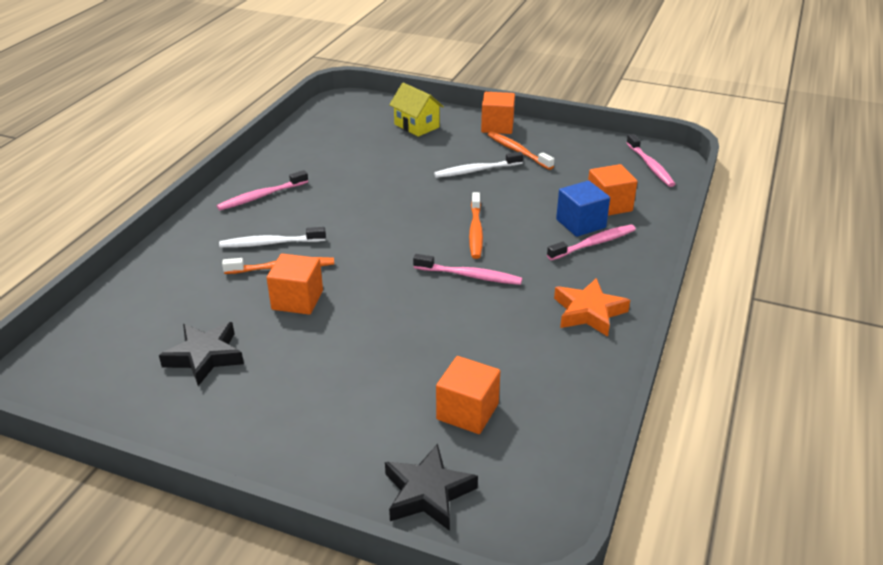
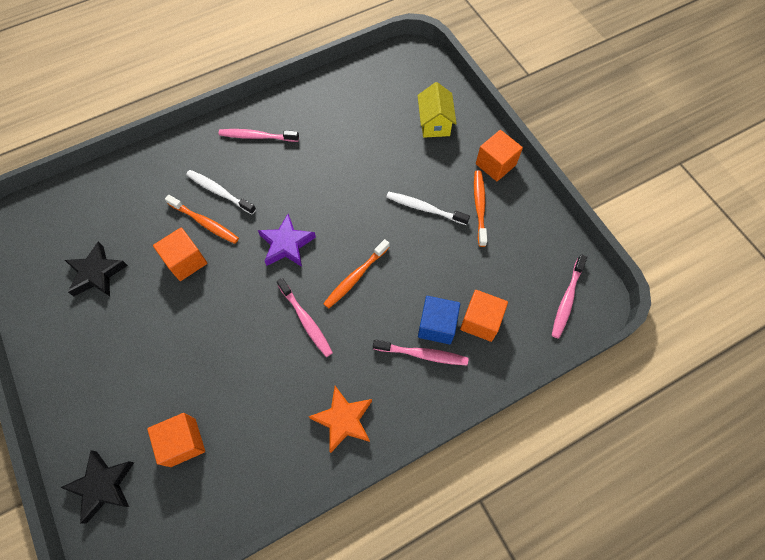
camera: 40 degrees right, 30 degrees up
(385, 243) = (287, 244): none -> purple star

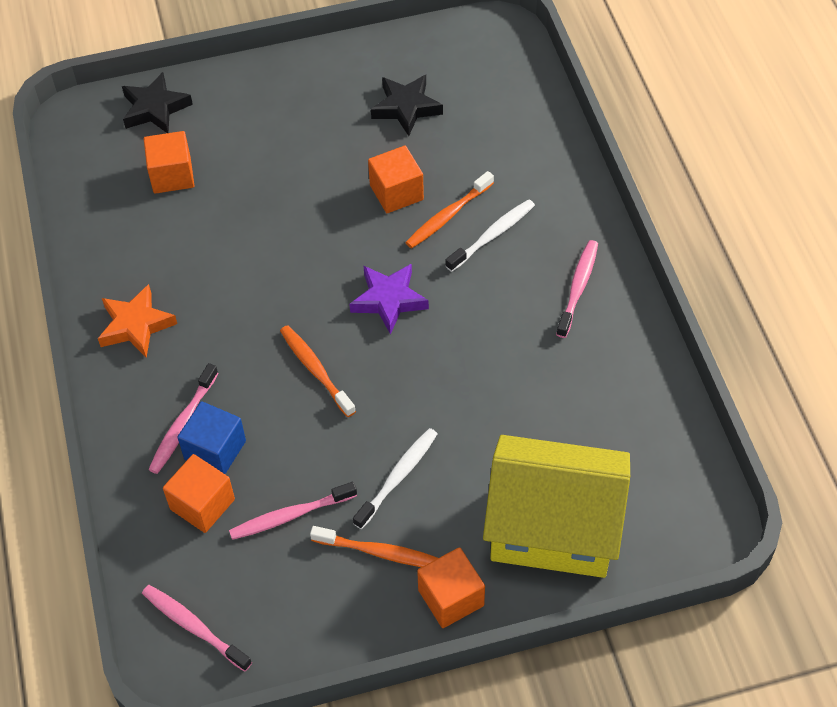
camera: 105 degrees right, 10 degrees down
(306, 320) = (273, 306): pink toothbrush -> pink toothbrush (290, 516)
(434, 123) = (553, 528): yellow house -> yellow house, size x2.02

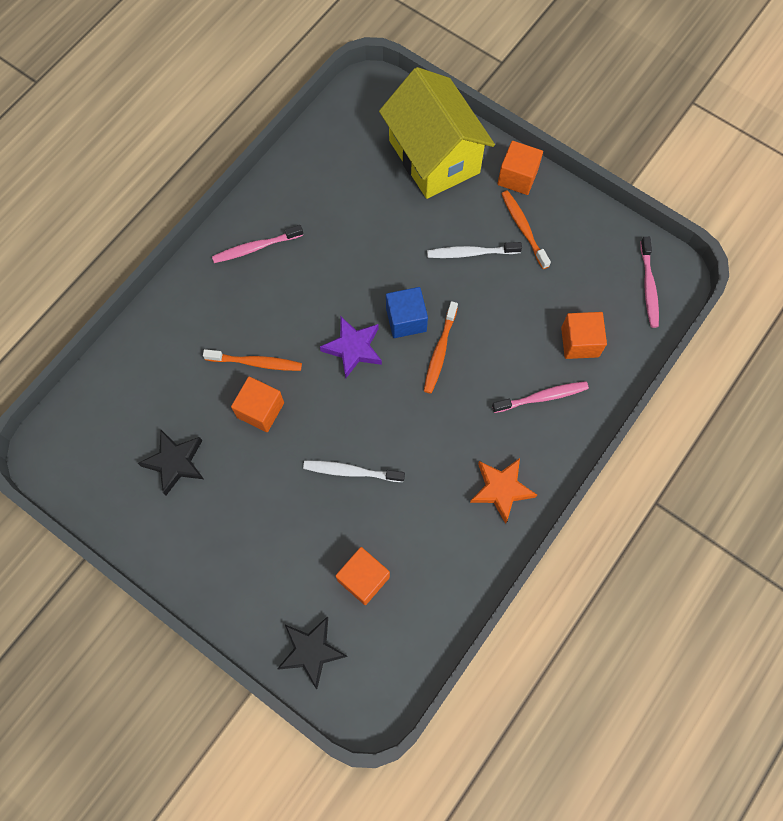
camera: 130 degrees left, 15 degrees up
(215, 450) = (541, 364): blue cube -> blue cube (406, 320)
(290, 516) = (544, 290): pink toothbrush -> none
(492, 235) = (251, 324): white toothbrush -> white toothbrush (351, 471)

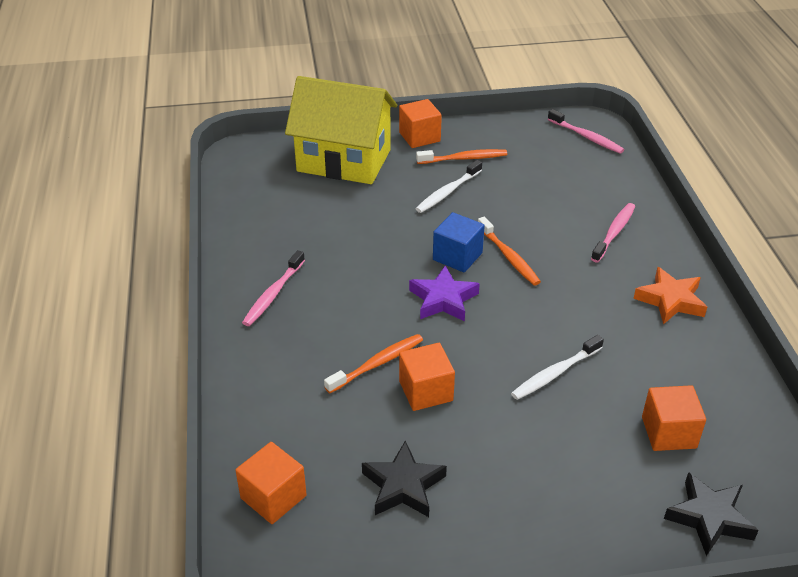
camera: 45 degrees left, 30 degrees down
(523, 228) = (464, 158): orange toothbrush -> orange toothbrush turned 150 degrees clockwise
(580, 342) = (590, 189): orange cube -> orange cube (273, 497)

